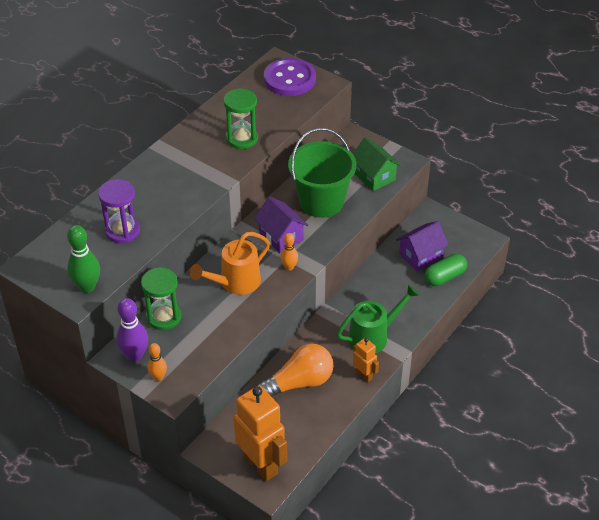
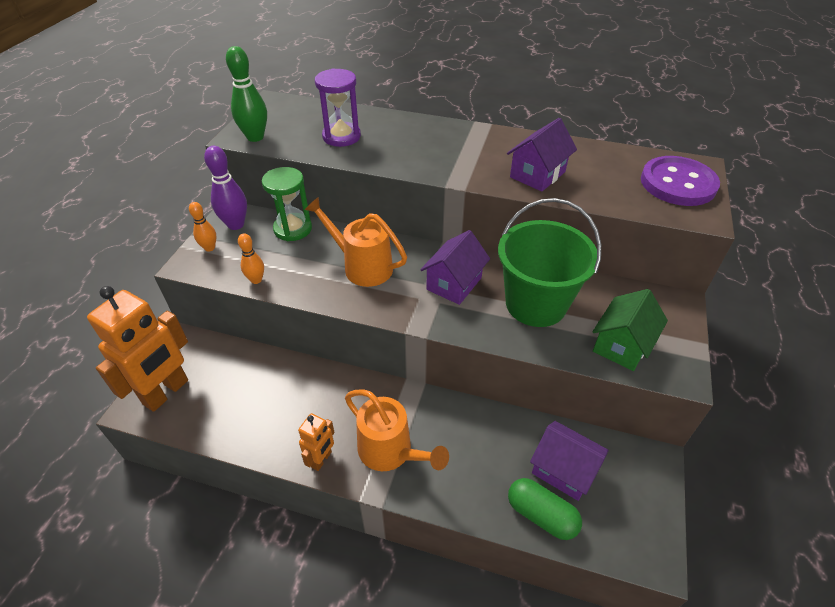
camera: 70 degrees right, 0 degrees up
(242, 138) = (537, 174): green hourglass -> purple house
(289, 267) = (407, 304): orange bowling pin -> orange bowling pin (256, 280)
(299, 383) = (292, 393): orange light bulb -> none
(373, 336) = (391, 452): green watering can -> orange watering can

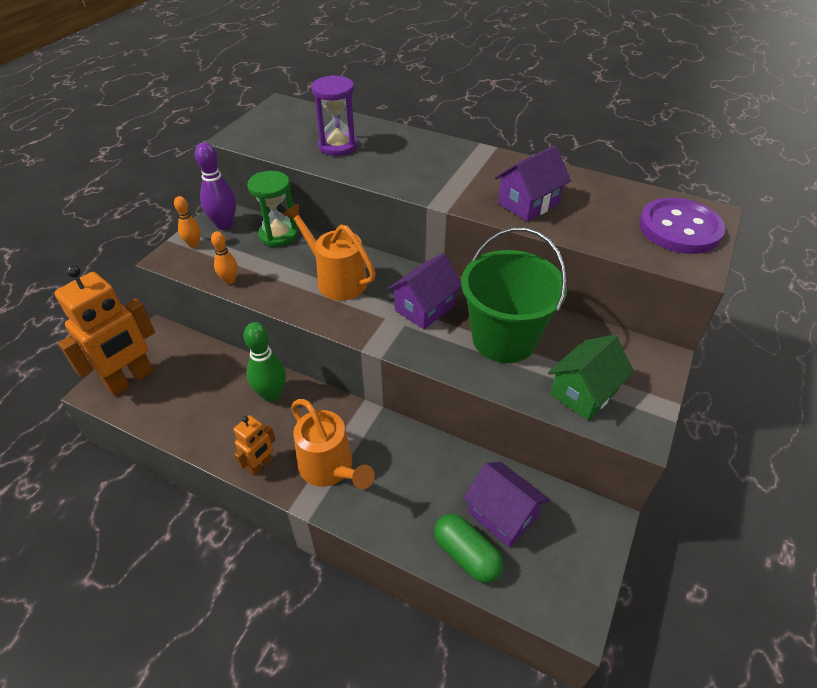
camera: 10 degrees right, 0 degrees up
(255, 137) = (253, 139): green bowling pin -> green bowling pin (271, 394)

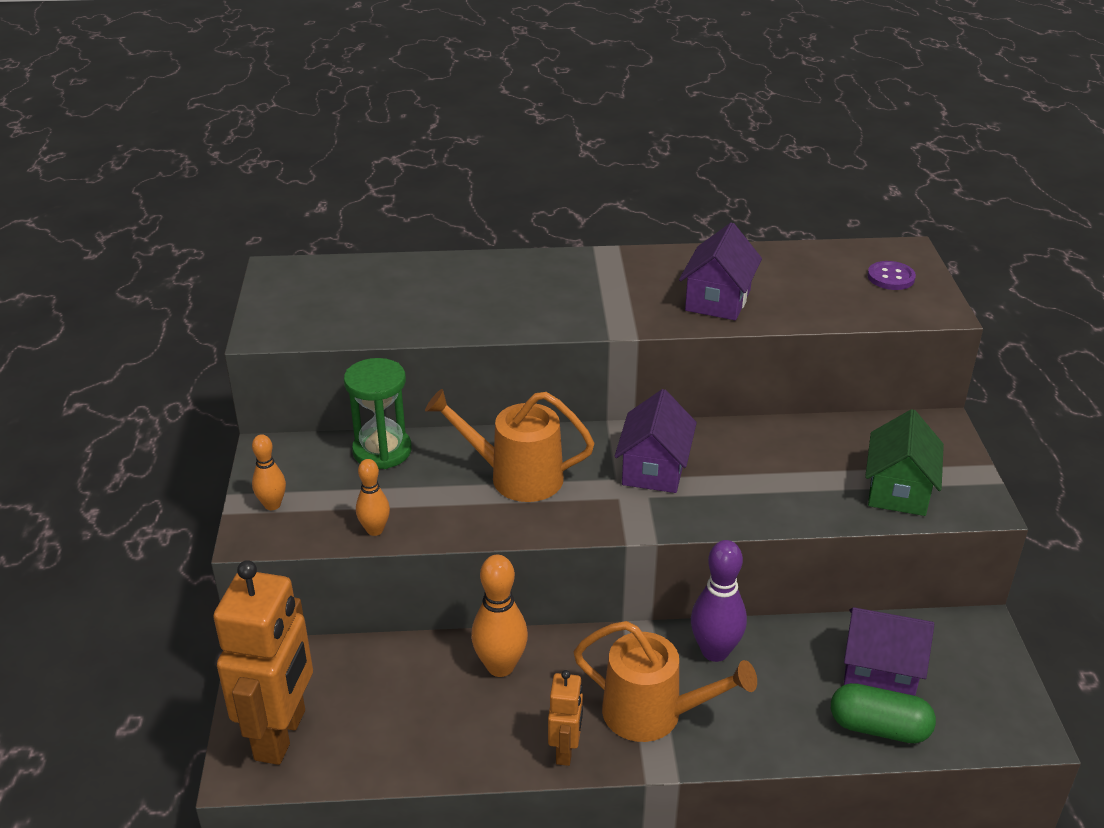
camera: 30 degrees left, 10 degrees down
(224, 225) = (290, 464): purple bowling pin -> purple bowling pin (715, 651)
(271, 394) = (500, 666): green bowling pin -> orange bowling pin
(338, 146) = (422, 302): purple hourglass -> none
(504, 339) = (771, 468): green bucket -> none
(679, 228) = (891, 277): purple button -> purple button, size x0.49

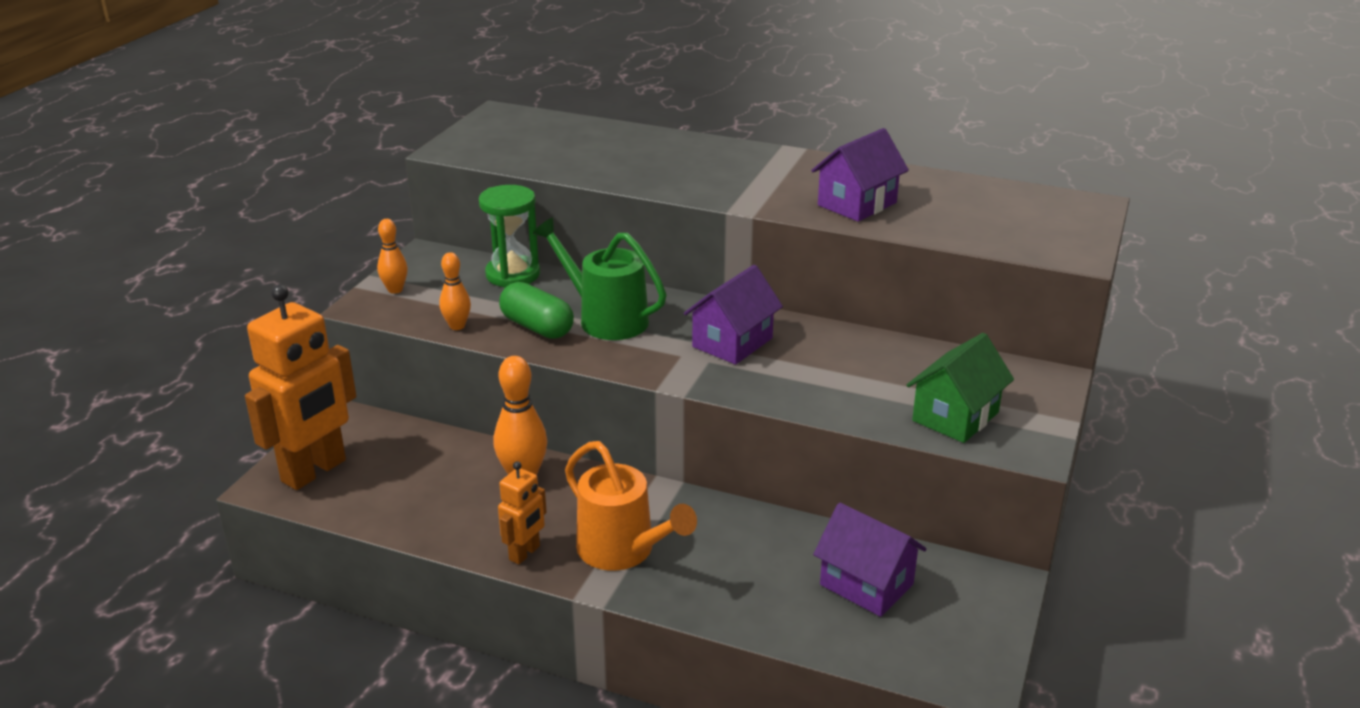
camera: 25 degrees right, 5 degrees down
(515, 477) = (605, 318): orange watering can -> green watering can
(715, 651) = (719, 522): purple bowling pin -> none
(879, 728) = (825, 628): green capsule -> green capsule (537, 327)
(891, 277) = (1052, 221): purple button -> none

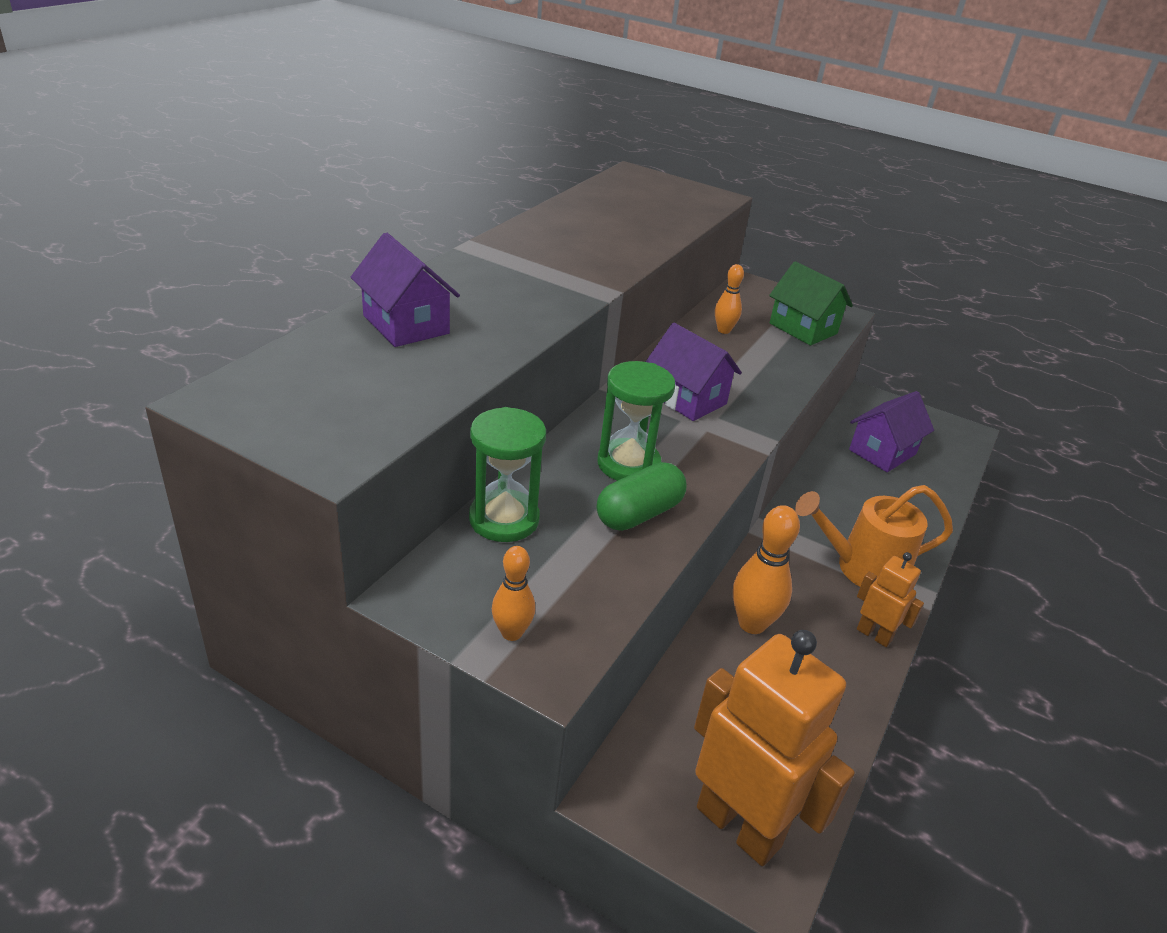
camera: 85 degrees left, 5 degrees up
(457, 326) = (625, 578): orange bowling pin -> orange bowling pin (724, 330)
(605, 318) = (628, 464): green watering can -> green hourglass
(623, 551) = (862, 568): orange watering can -> orange watering can turned 150 degrees counterclockwise
(857, 204) = (610, 244): purple house -> purple house (406, 325)

